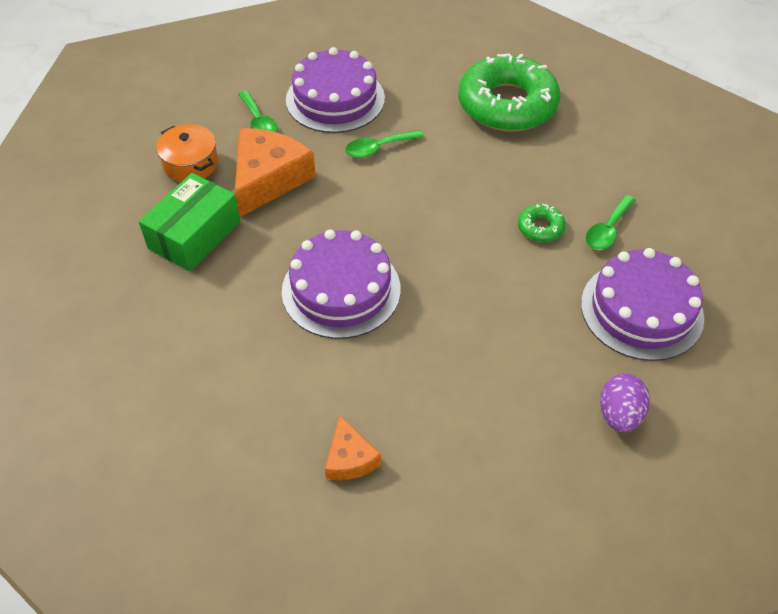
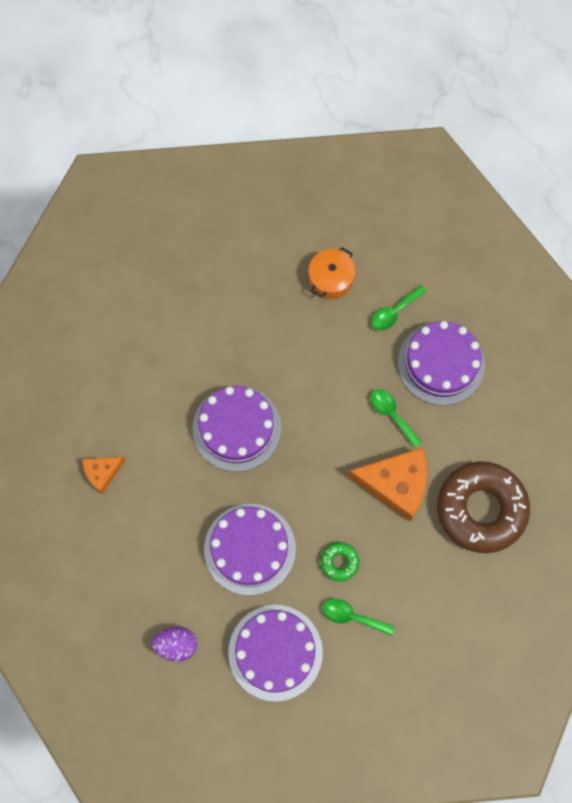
camera: 75 degrees right, 20 degrees up
(194, 235) = (260, 309): green box -> none
(268, 179) = (332, 341): orange cheese -> orange cheese (396, 484)
(504, 309) = (250, 549): none -> purple cake
(507, 104) = (481, 509): green donut -> brown donut

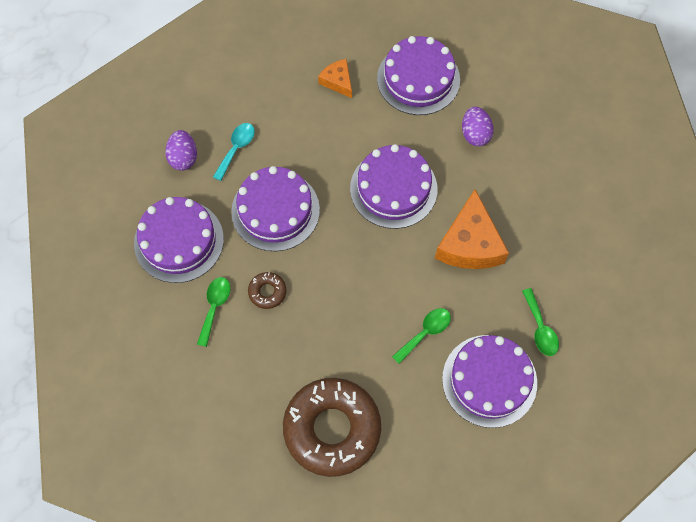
camera: 85 degrees right, 5 degrees down
(111, 390) = (418, 79): none -> purple cake
(172, 586) = (236, 149): none -> turquoise spoon
(184, 342) = (475, 134): none -> purple egg
(331, 279) = (566, 263): orange pot -> none
(339, 562) = (267, 292): green donut -> brown donut
(394, 312) = (540, 328): green spoon -> green spoon turned 150 degrees counterclockwise
(396, 484) = (351, 341): orange cheese -> orange cheese (470, 243)

